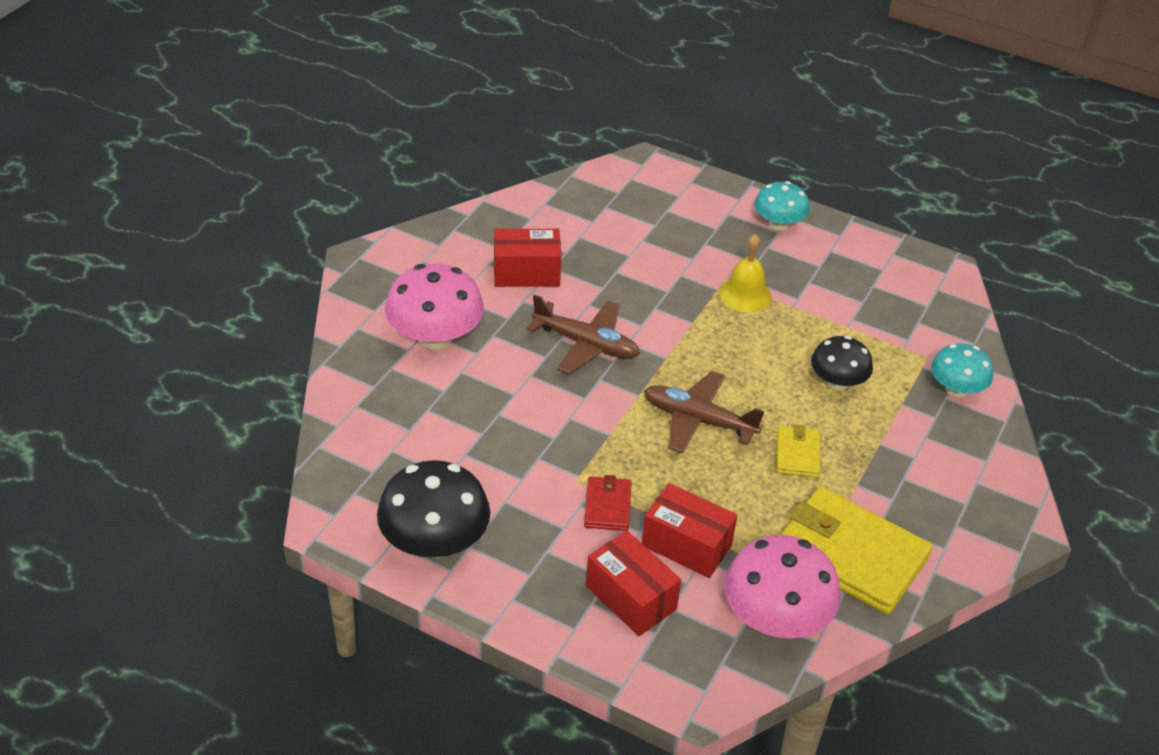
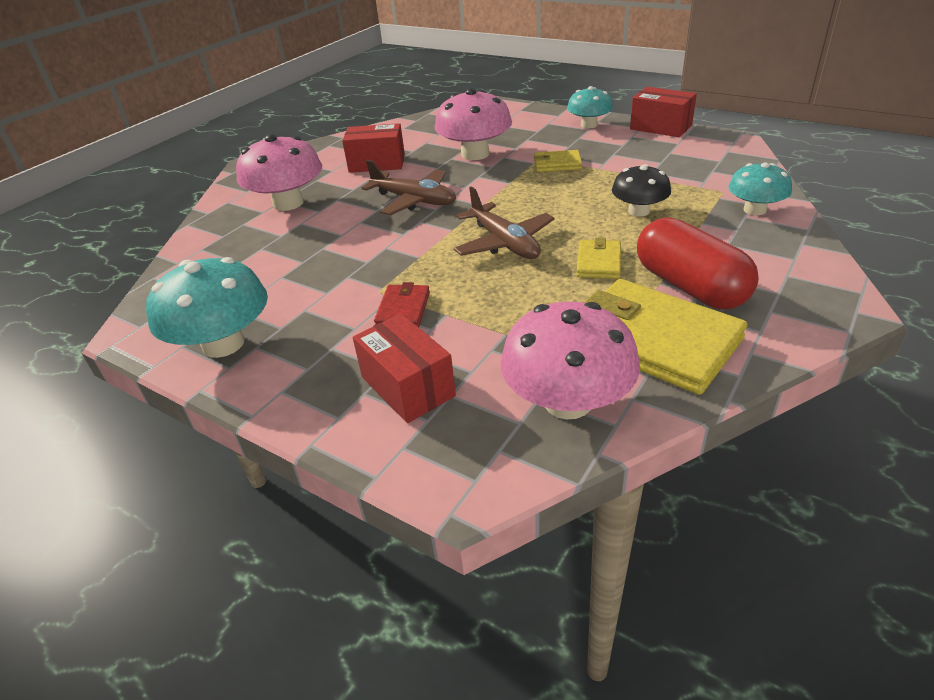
camera: 10 degrees right, 5 degrees down
(434, 541) = (223, 344): black mushroom -> turquoise mushroom
(645, 266) = (475, 154): none -> pink mushroom
(686, 545) = (477, 338): red box -> red box (660, 127)
(698, 420) = (504, 243): brown plane -> brown plane turned 150 degrees counterclockwise
(745, 294) = (557, 164): yellow bell -> yellow wallet
(885, 491) = (690, 286): none -> red capsule

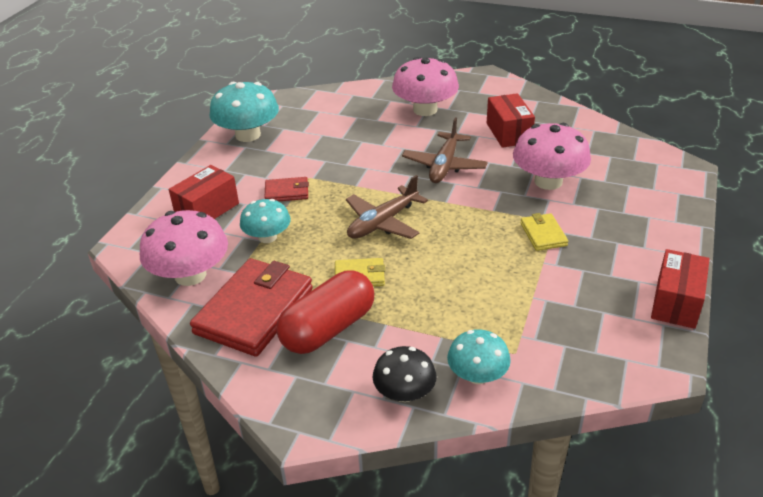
camera: 75 degrees right, 0 degrees up
(589, 125) = (656, 246): turquoise mushroom -> turquoise mushroom (267, 237)
(639, 211) = (455, 294): black mushroom -> black mushroom (404, 393)
(654, 340) = (254, 310): yellow wallet -> red wallet

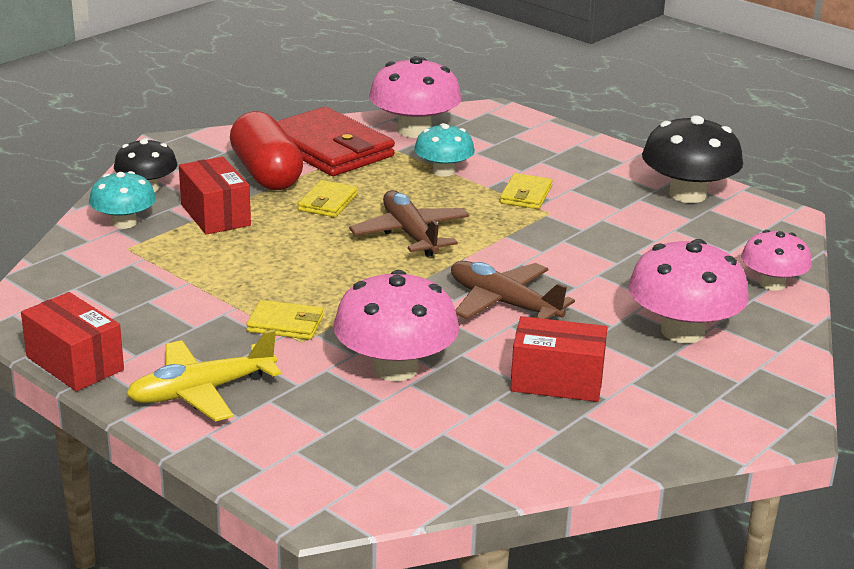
camera: 110 degrees right, 10 degrees down
(207, 210) = (525, 151): red box -> red box (215, 215)
(248, 135) = (687, 195): turquoise mushroom -> black mushroom
(287, 192) = (526, 195): red wallet -> yellow wallet
(350, 94) = (772, 284): none -> pink mushroom
(643, 238) = (201, 392): none -> yellow plane

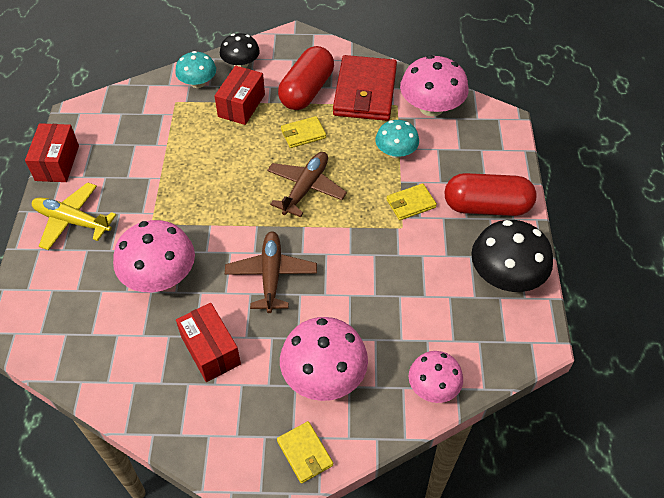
camera: 50 degrees right, 25 degrees up
(285, 324) = (161, 206): yellow wallet -> yellow wallet (305, 453)
(590, 165) = (486, 207): none -> red capsule

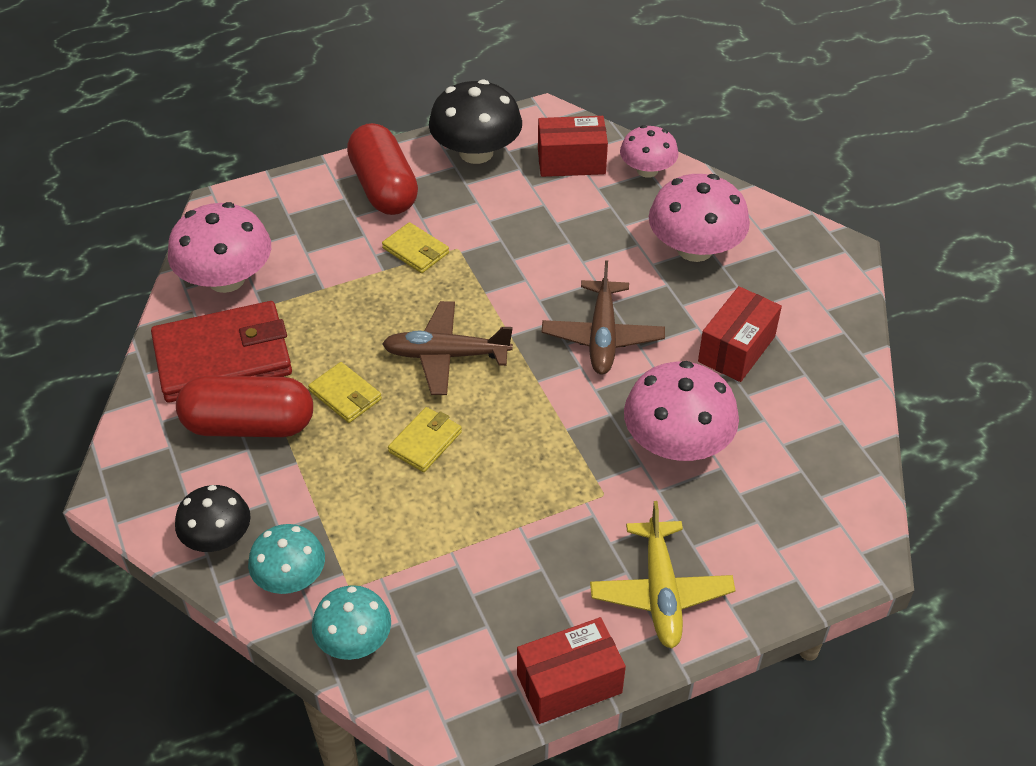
camera: 115 degrees left, 5 degrees down
(241, 105) = (319, 493): red box -> red box (571, 161)
(271, 275) = (602, 337): brown plane -> brown plane turned 60 degrees counterclockwise
(305, 453) = (784, 234): yellow wallet -> yellow wallet (425, 442)
(396, 152) = (332, 289): turquoise mushroom -> turquoise mushroom (354, 640)

